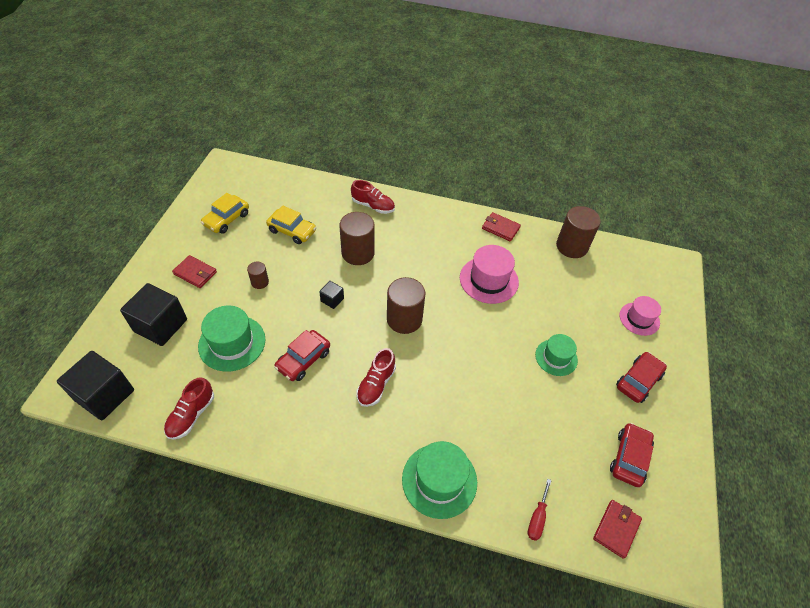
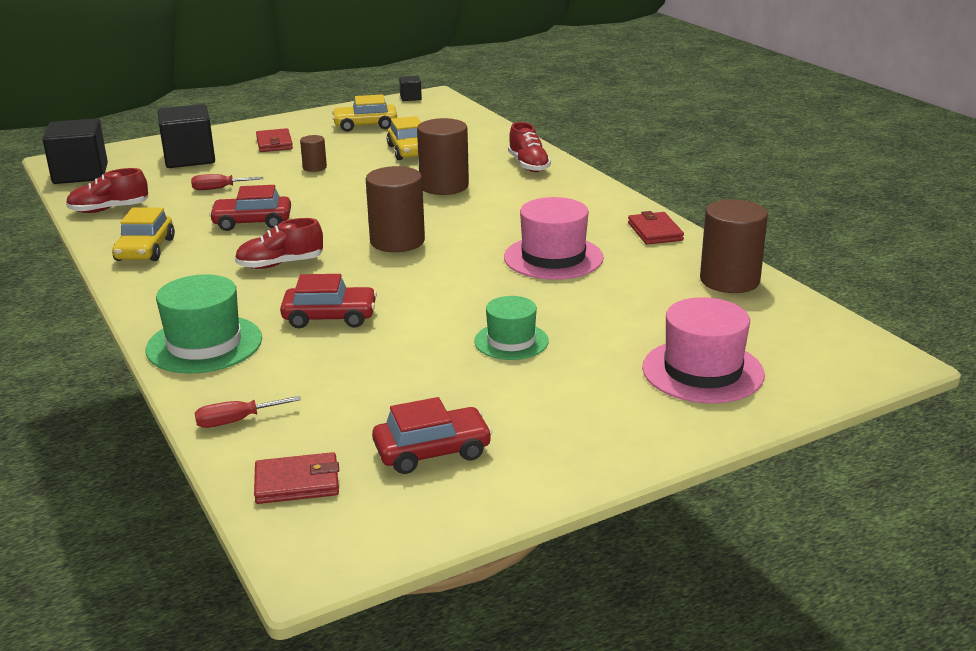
camera: 50 degrees right, 25 degrees down
(232, 343) = (219, 189): green hat -> red screwdriver
(280, 433) = (145, 249): none -> yellow car
(332, 300) = (355, 202): black cube -> black cube (410, 98)
(638, 381) = (583, 411): red car -> red car (330, 317)
(639, 319) = (702, 371): pink hat -> pink hat, size x1.54

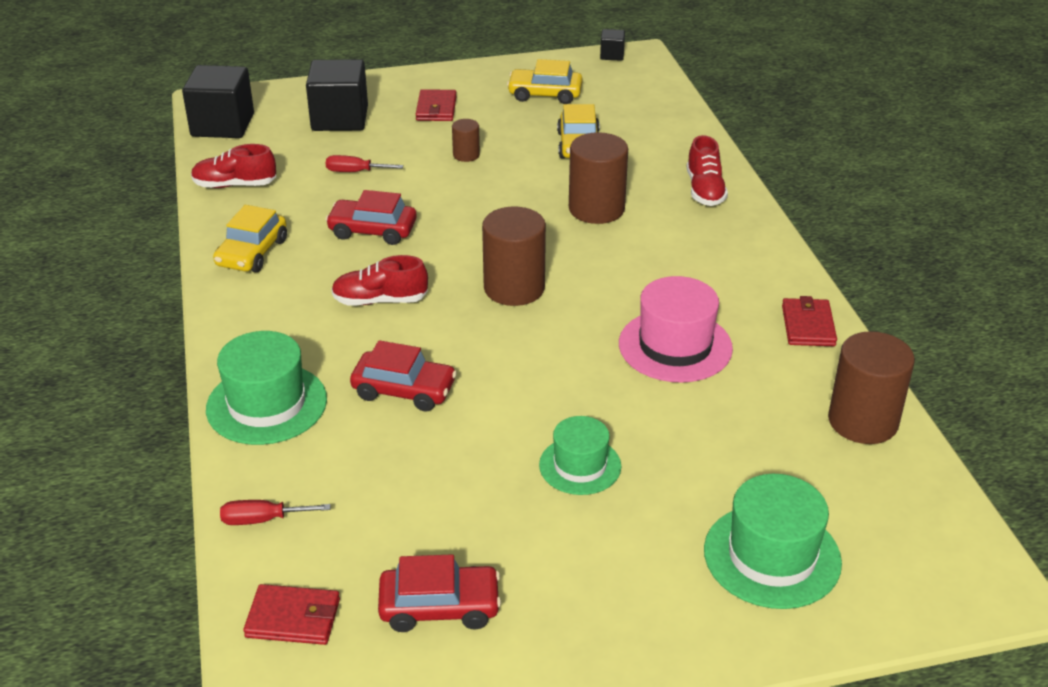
camera: 15 degrees right, 10 degrees up
(702, 371) = (772, 556): pink hat -> green hat

